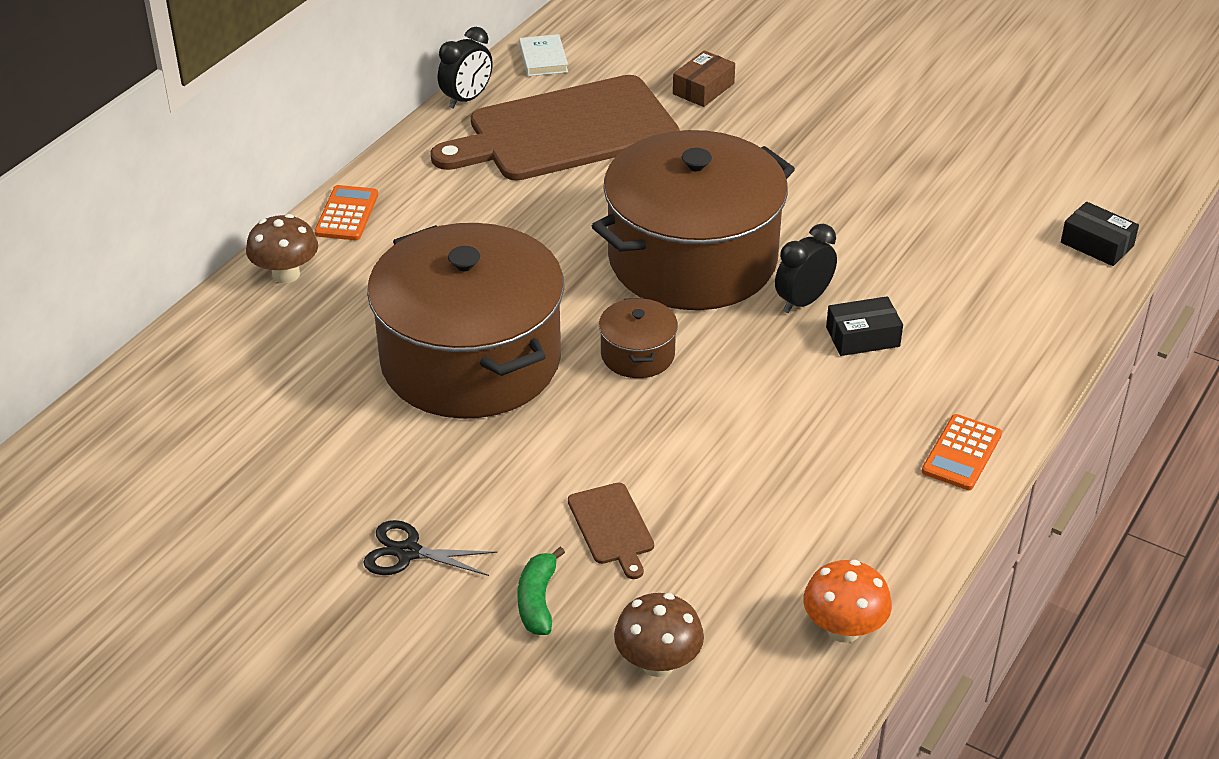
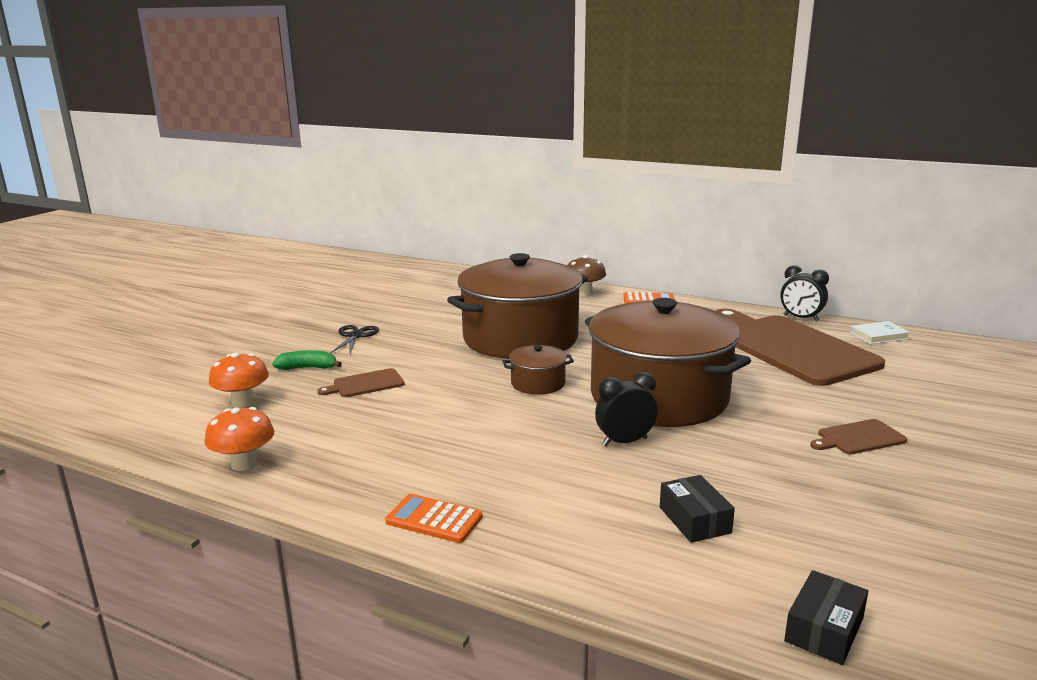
camera: 85 degrees right, 20 degrees down
(658, 663) = (242, 402): brown mushroom -> orange mushroom
(703, 89) = (905, 392): brown box -> none
(803, 147) = (858, 438): none -> brown cutting board
(803, 301) = (624, 442): black clock -> black clock turned 60 degrees counterclockwise
(862, 337) = (586, 469): black box -> black box (694, 520)

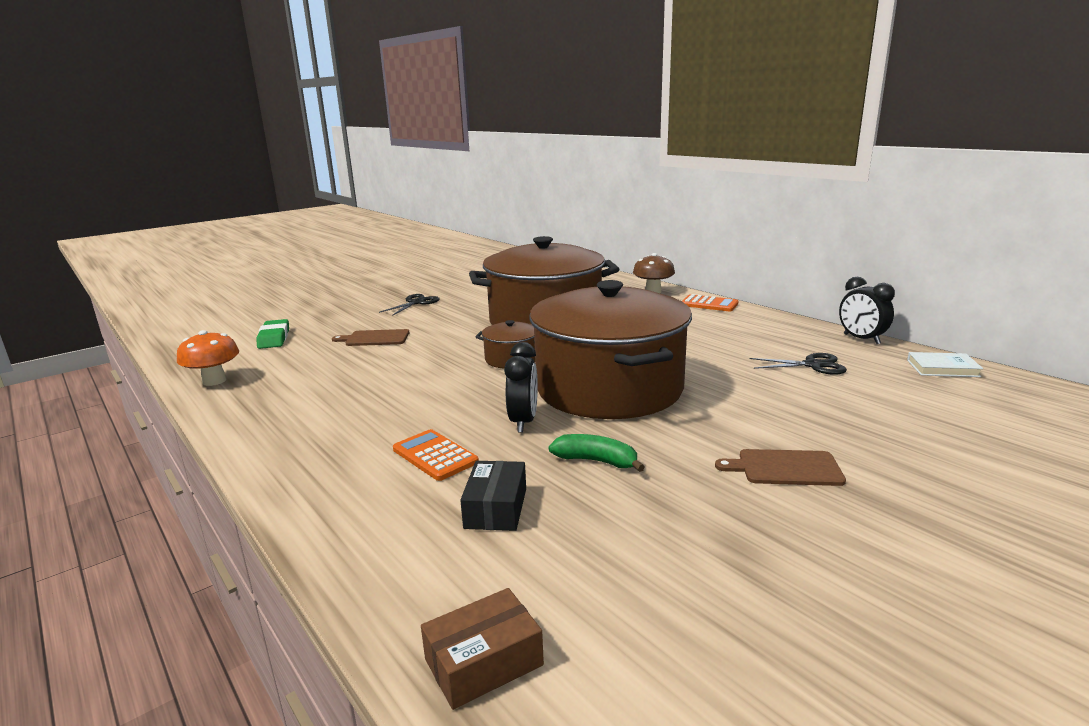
camera: 25 degrees right, 0 degrees up
(242, 402) = (274, 338): orange mushroom -> green eraser
(308, 368) = (351, 321): green banana -> green banana (596, 461)
(434, 519) = (280, 451): orange calculator -> orange calculator (435, 456)
(624, 442) = (523, 422): black clock -> black clock turned 90 degrees clockwise
(790, 348) = (813, 365): brown cutting board -> black scissors
(824, 629) = (483, 662): black box -> brown box

